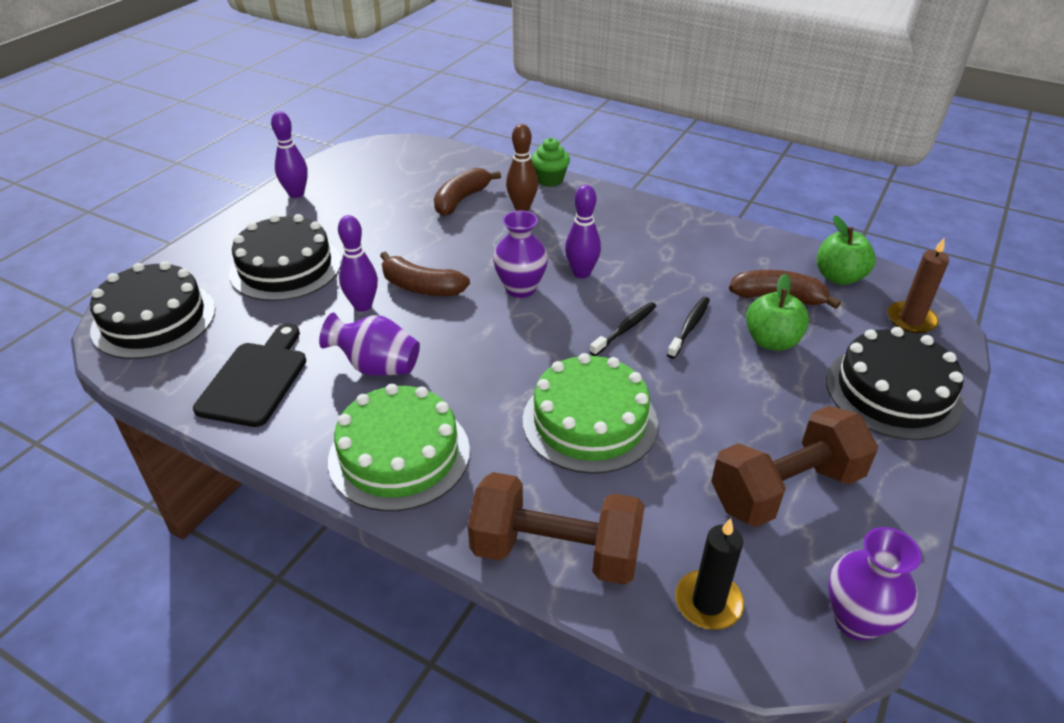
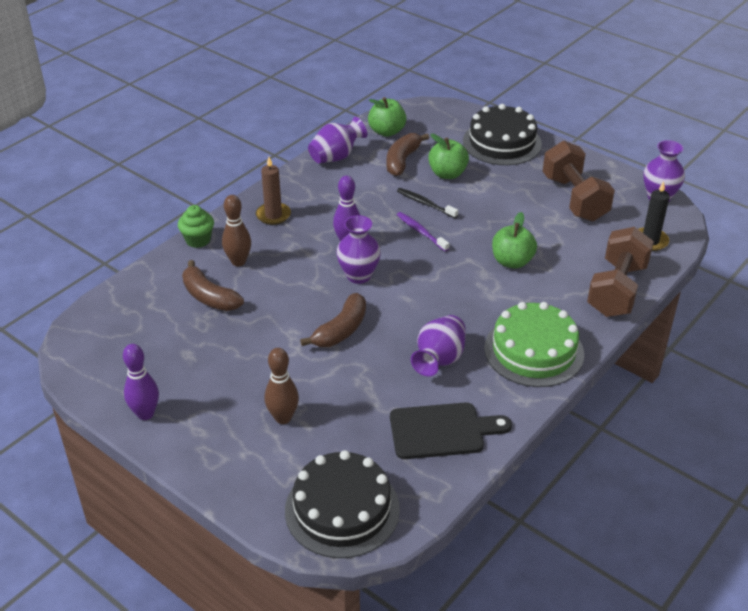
camera: 80 degrees left, 0 degrees up
(255, 379) = (442, 431): black cutting board -> black cutting board turned 150 degrees clockwise
(285, 267) = (283, 418): black cake -> brown bowling pin
(363, 306) = (358, 366): purple bowling pin -> none
(590, 421) = (512, 261): green cake -> green apple
(625, 329) = (421, 232): black toothbrush -> purple toothbrush
(752, 244) = (336, 157): none -> purple vase
(911, 320) = (438, 118): brown candle -> brown candle (273, 215)

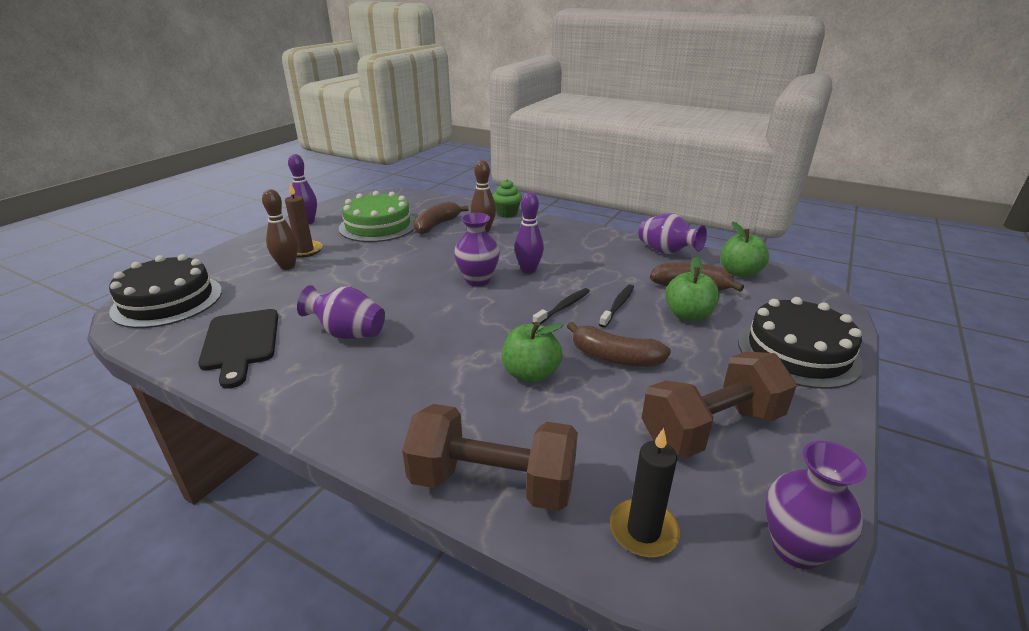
camera: 80 degrees right, 10 degrees down
(273, 215) = (554, 235): brown candle -> brown candle (305, 251)
(341, 330) = (396, 279): brown banana -> brown banana (614, 357)
(421, 232) = (563, 307): purple toothbrush -> black toothbrush
(534, 351) = (355, 400): green cake -> green cake (378, 226)

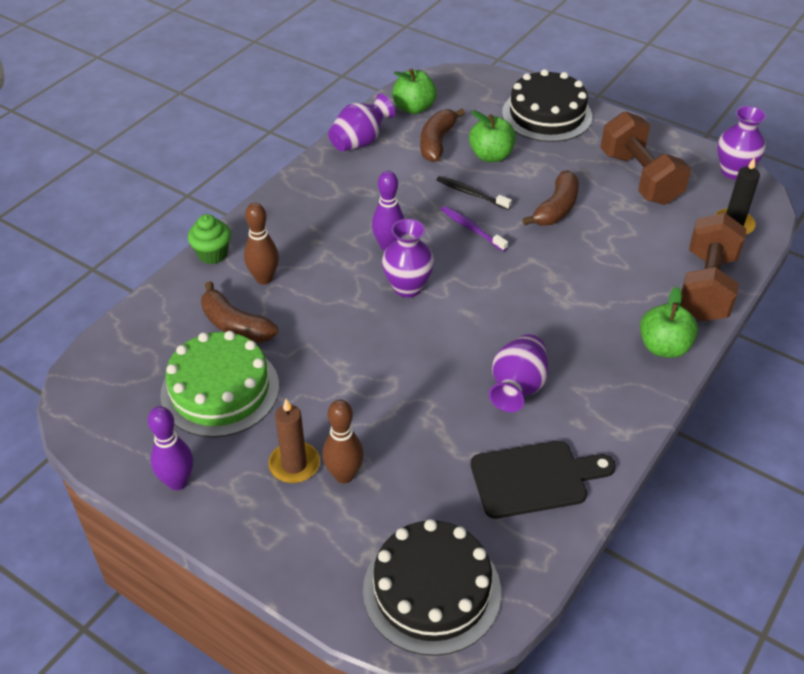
camera: 85 degrees left, 15 degrees up
(530, 374) = (581, 259): green apple -> green apple (663, 347)
(563, 307) = (471, 229): black toothbrush -> purple toothbrush

